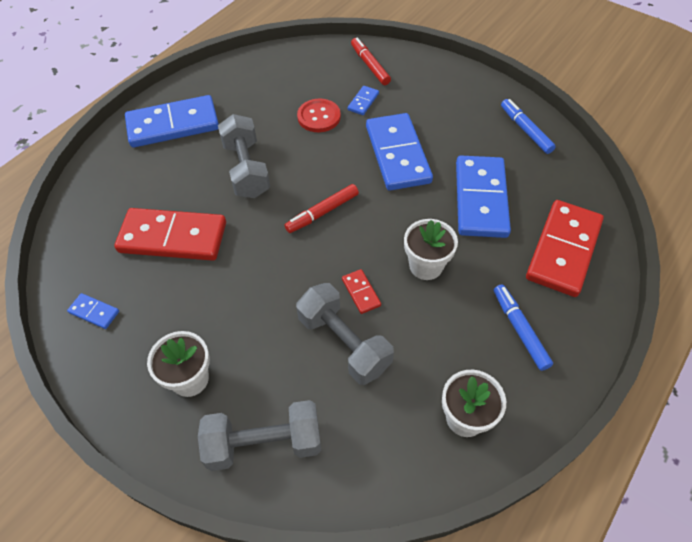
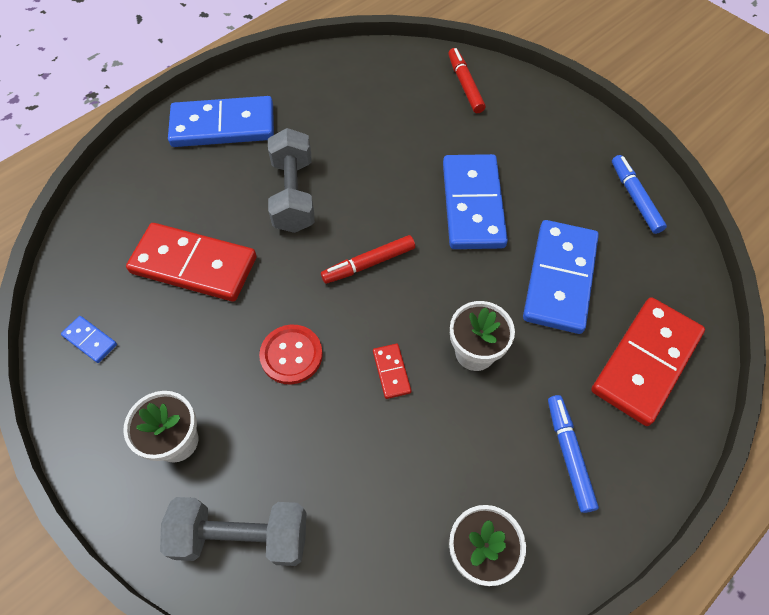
camera: 10 degrees right, 5 degrees up
(319, 117) = (391, 142): red button -> red button (291, 355)
(344, 343) = (358, 431): grey dumbbell -> none
(363, 102) = (447, 130): blue domino -> none

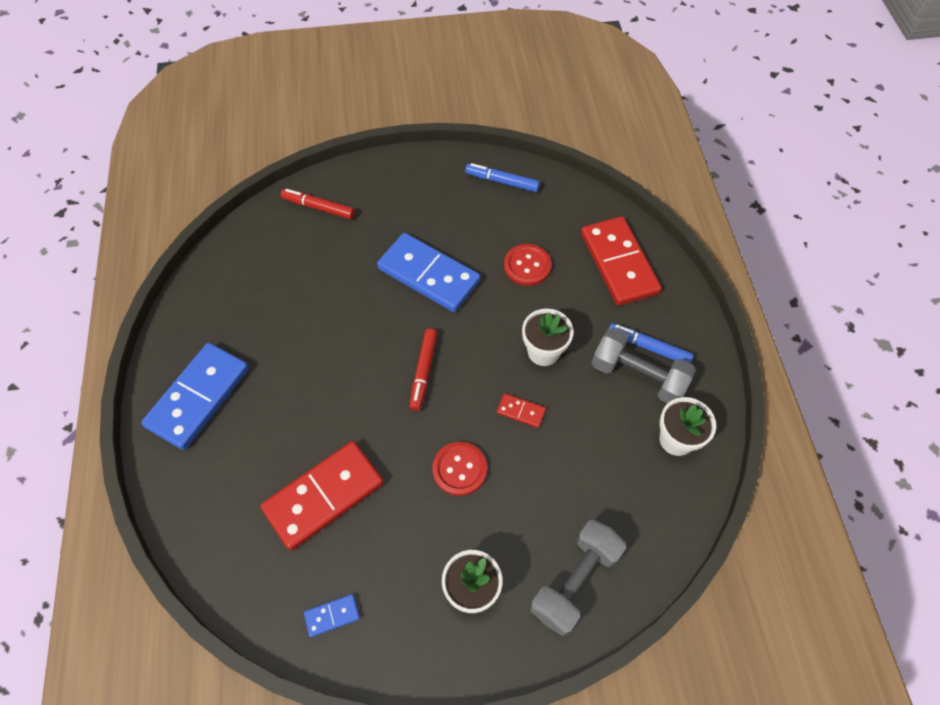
camera: 55 degrees left, 0 degrees up
(294, 195) = (318, 385): grey dumbbell -> grey dumbbell (638, 376)
(559, 278) = (527, 266): blue domino -> red button

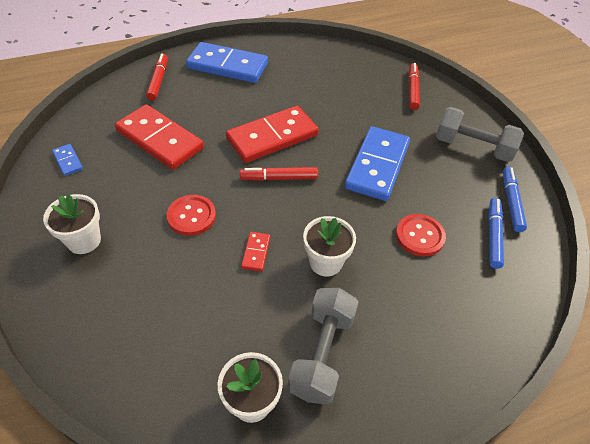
camera: 75 degrees right, 10 degrees down
(199, 491) = (158, 81): none -> red marker
(575, 581) = (89, 318): grey dumbbell -> grey dumbbell (473, 147)
(618, 263) = (462, 319): red domino -> red domino (272, 137)
(648, 347) = (362, 361): blue marker -> blue marker (493, 235)

